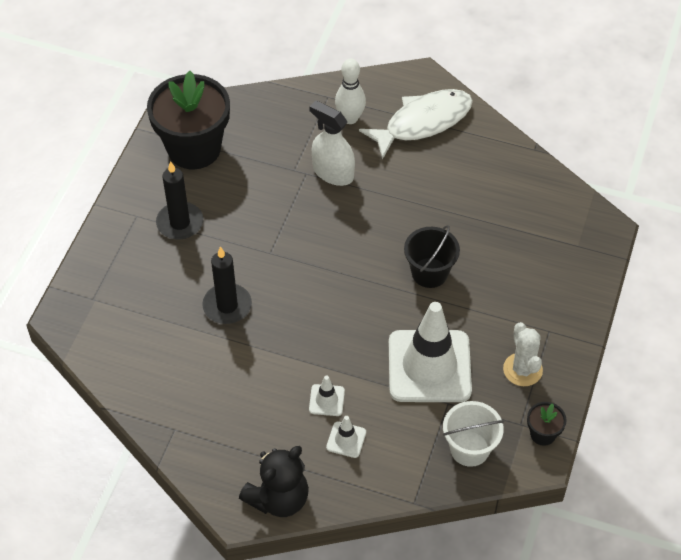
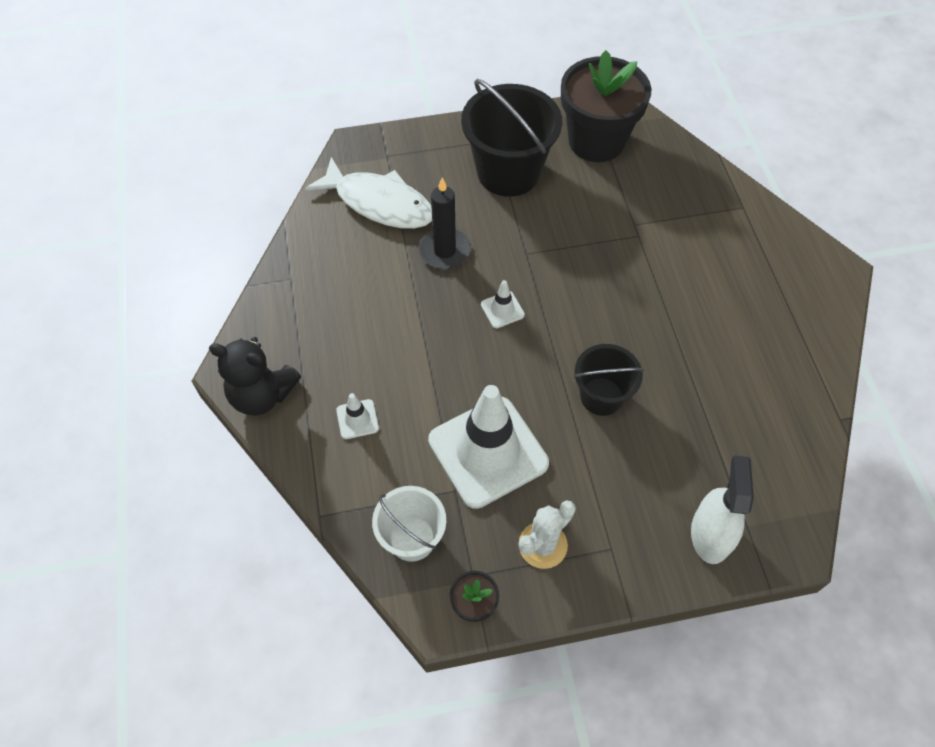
camera: 60 degrees right, 5 degrees up
(180, 223) = (508, 172): black candle -> black bucket
(326, 400) = (392, 381): white traffic cone -> white traffic cone (502, 310)
(333, 172) = (657, 256): white spray bottle -> white spray bottle (710, 534)
(350, 118) = (733, 237): white bowling pin -> none
(423, 122) = (783, 300): white fish -> white fish (379, 203)

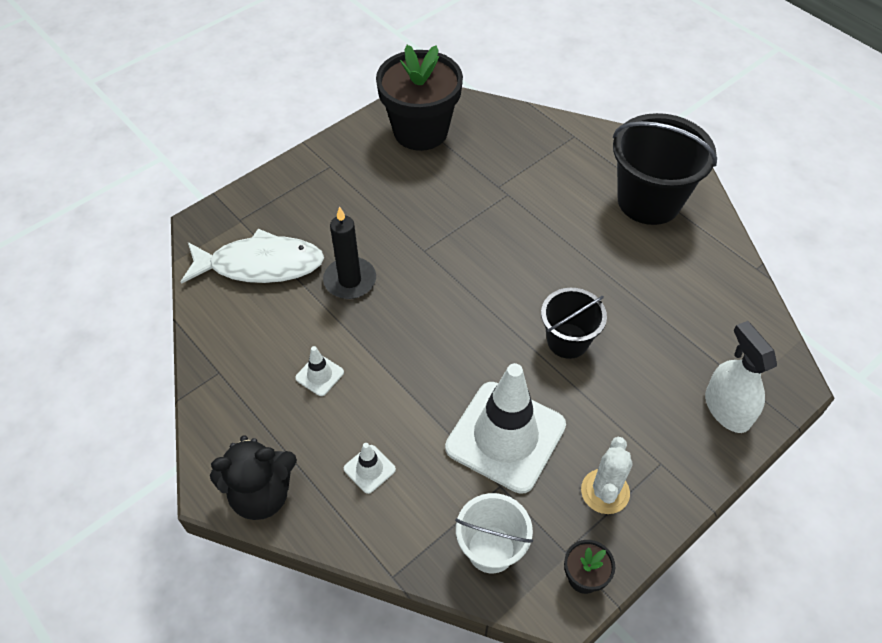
camera: 30 degrees left, 5 degrees down
(502, 310) = (435, 308): white traffic cone -> white traffic cone (319, 375)
(508, 172) = (362, 188): black bucket -> black bucket (649, 201)

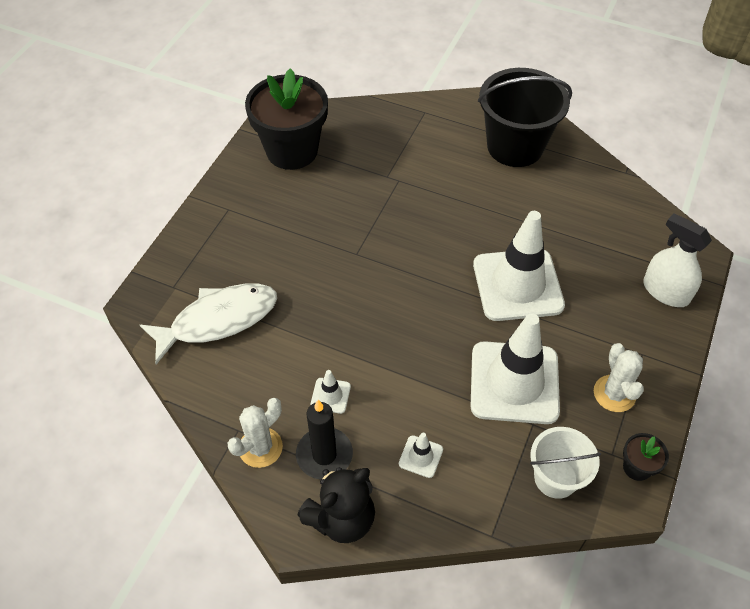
camera: 25 degrees left, 0 degrees up
(228, 396) = (260, 447): none -> white cactus
(350, 280) = (307, 303): black candle -> black candle (324, 455)
(567, 341) = (517, 285): black bucket -> white traffic cone

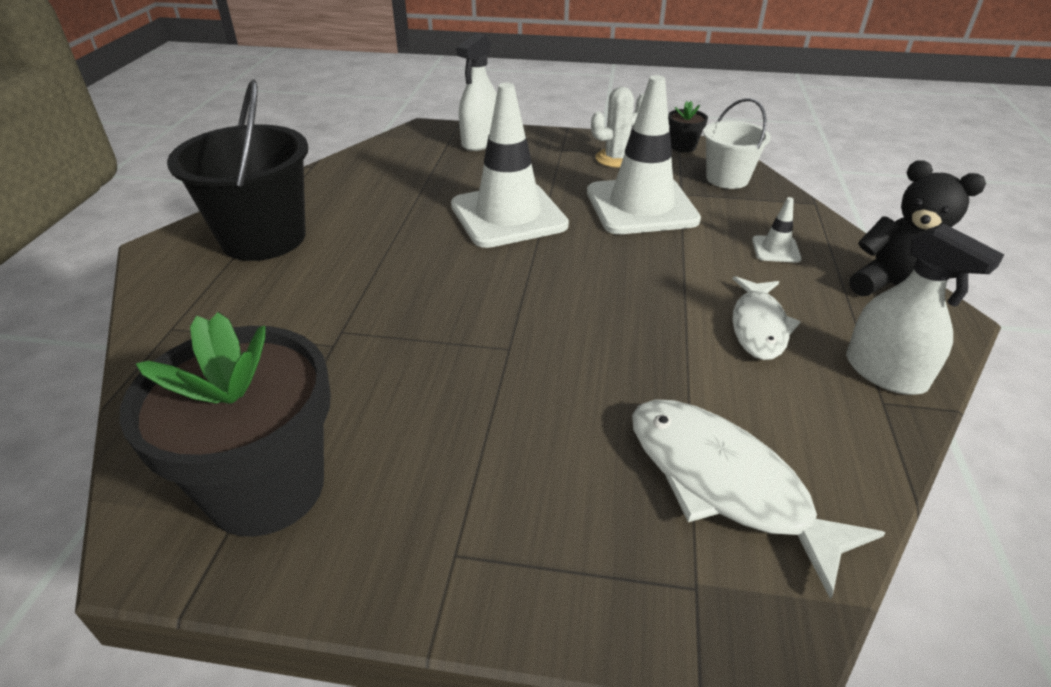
camera: 105 degrees left, 15 degrees down
(260, 447) = (885, 372): white cactus -> white spray bottle
(324, 455) = (840, 315): black candle -> none
(330, 395) = (759, 326): white traffic cone -> white fish

